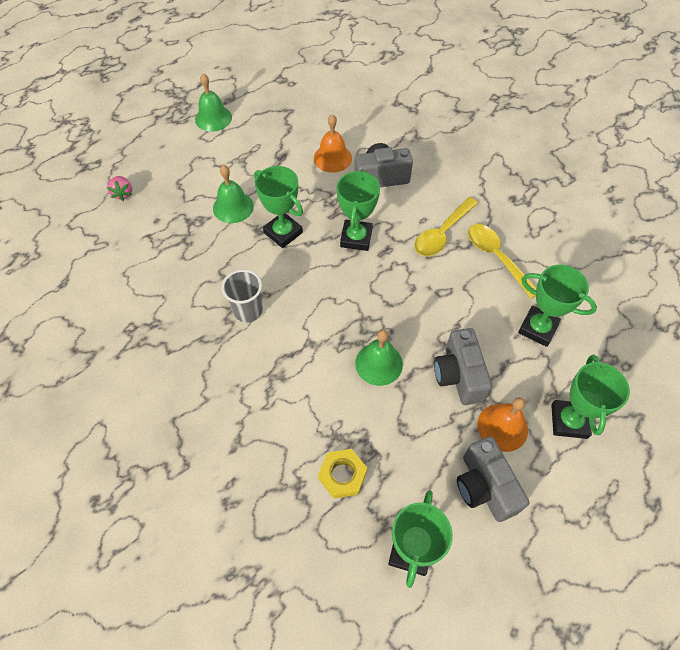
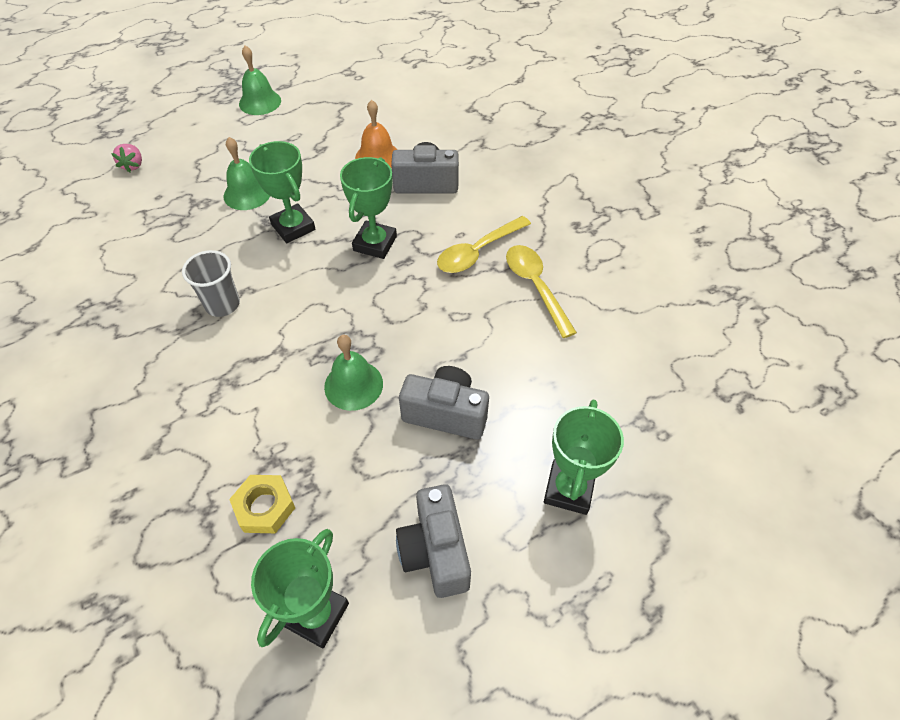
camera: 10 degrees right, 5 degrees down
(458, 375) = (446, 413): grey camera -> grey camera turned 105 degrees clockwise
(502, 427) = (481, 483): orange bell -> none
(538, 328) = (562, 373): green trophy -> none

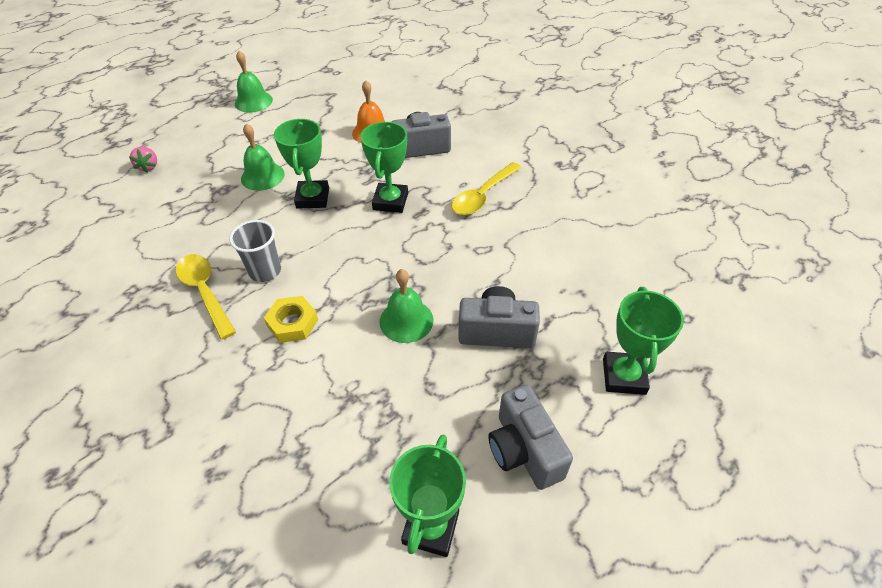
camera: 10 degrees left, 5 degrees down
(264, 507) = (354, 440): yellow nut -> yellow nut (292, 323)
(293, 227) = (312, 198): green trophy -> green trophy turned 45 degrees clockwise
(535, 286) = (541, 216): yellow spoon -> yellow spoon (205, 292)

